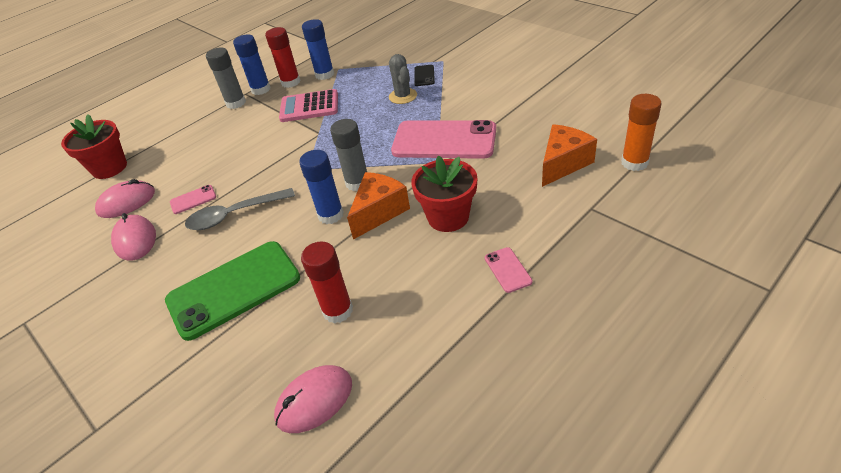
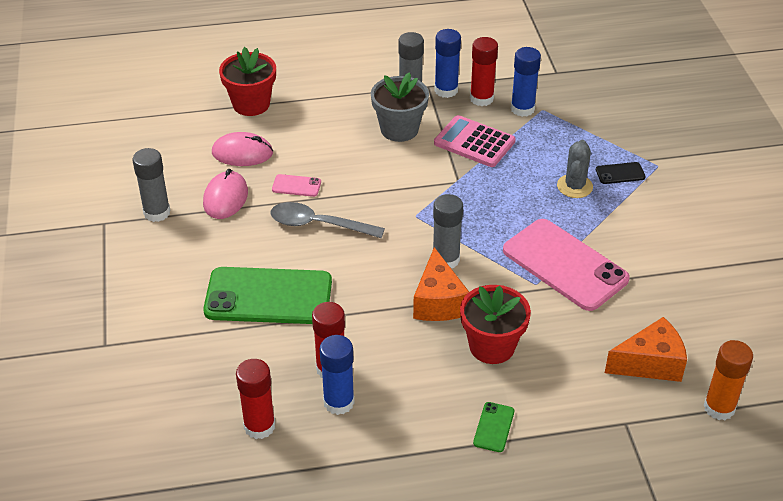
camera: 30 degrees right, 0 degrees up
(75, 285) = (157, 212): none -> grey glue stick
(246, 126) = (399, 129): none -> grey flower pot
(314, 400) = (259, 426): pink mouse -> red glue stick
(330, 215) = (396, 277): blue glue stick -> blue glue stick (339, 402)
(379, 212) = (438, 302): orange cheese -> orange cheese turned 105 degrees clockwise
(424, 76) = (620, 173): black phone -> black phone turned 45 degrees clockwise
(508, 270) = (494, 427): pink phone -> green phone

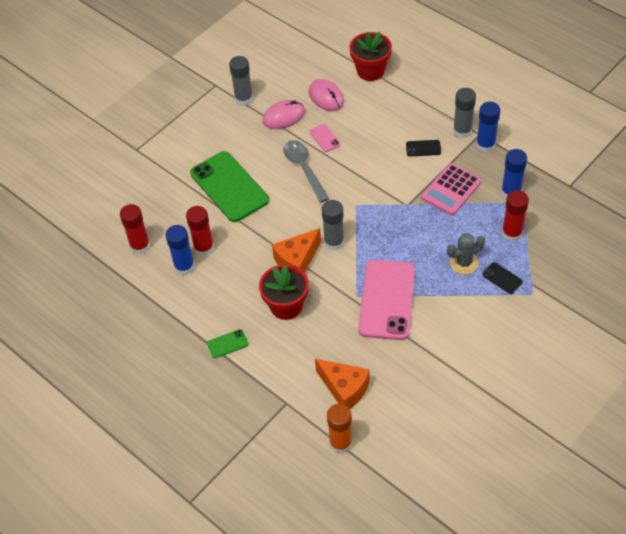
camera: 55 degrees right, 10 degrees up
(399, 129) = (423, 148): grey flower pot -> black phone
(474, 142) = (451, 190): pink calculator -> pink calculator turned 135 degrees counterclockwise
(481, 98) = (497, 166): red glue stick -> red glue stick (511, 233)

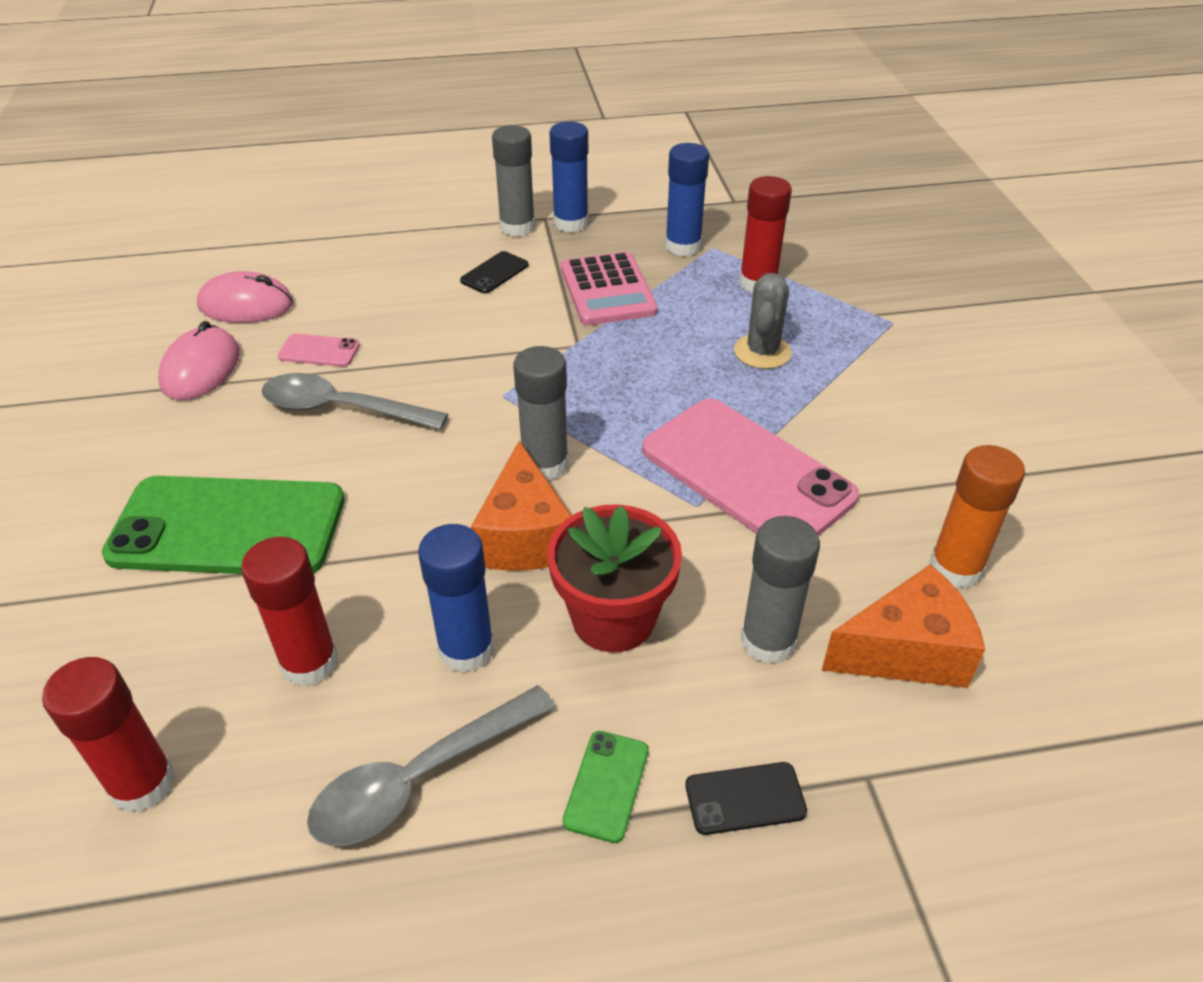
camera: 55 degrees left, 10 degrees down
(184, 266) = (310, 731): blue glue stick -> blue glue stick (466, 649)
(193, 301) = (420, 778): none -> grey spoon
(244, 99) = (82, 391): grey glue stick -> grey glue stick (768, 641)
(340, 443) = (1047, 743): orange glue stick -> orange glue stick (955, 568)
(370, 71) = (278, 240): red flower pot -> none
(502, 278) = (833, 333): black phone -> black phone (745, 798)

